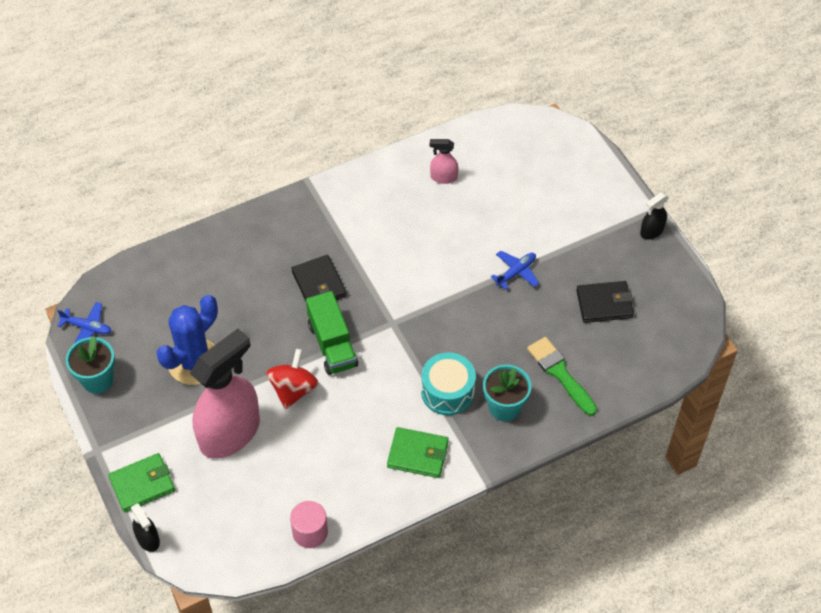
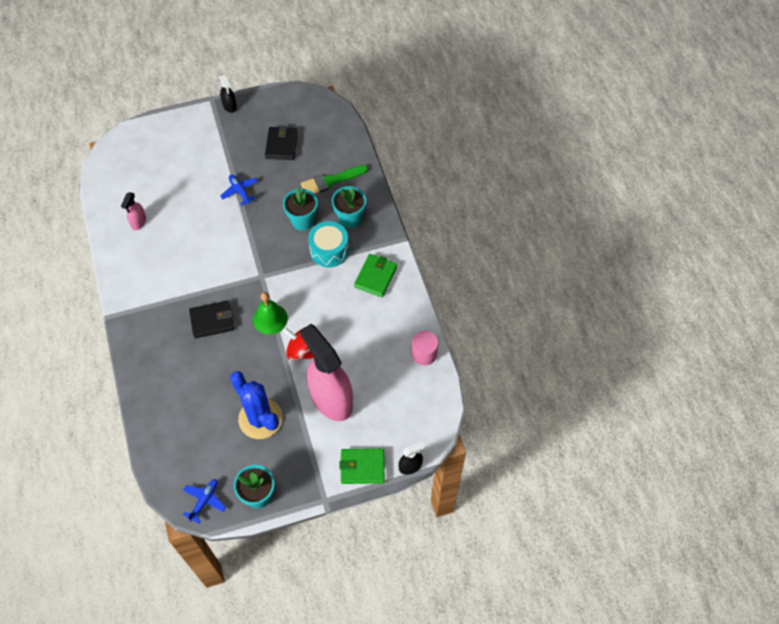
camera: 80 degrees left, 5 degrees up
(142, 484) = (362, 467): green wallet -> green wallet turned 75 degrees counterclockwise
(332, 344) = (270, 319): green truck -> green bell
(487, 352) = (302, 221): none -> turquoise flower pot

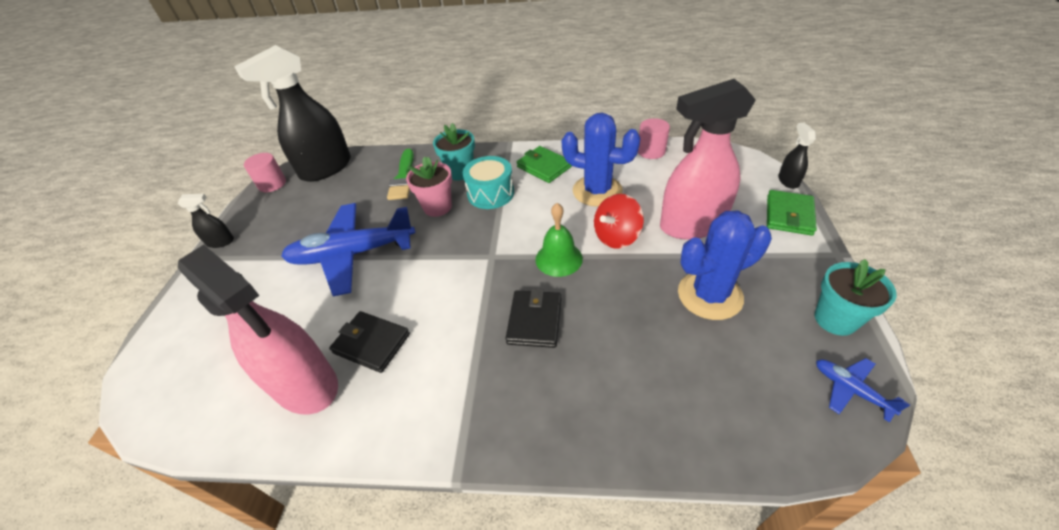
camera: 65 degrees left, 15 degrees down
(138, 222) = (306, 385): pink spray bottle -> pink spray bottle, size x2.33
(240, 191) = (352, 254): blue plane -> blue plane, size x2.29
(281, 145) = (322, 207): black wallet -> black wallet (371, 343)
(297, 97) = (272, 184): none -> pink cylinder
(302, 221) = (437, 207): turquoise flower pot -> pink flower pot
(326, 121) = (325, 168): none -> black spray bottle
(354, 324) = (597, 191): none -> blue cactus

